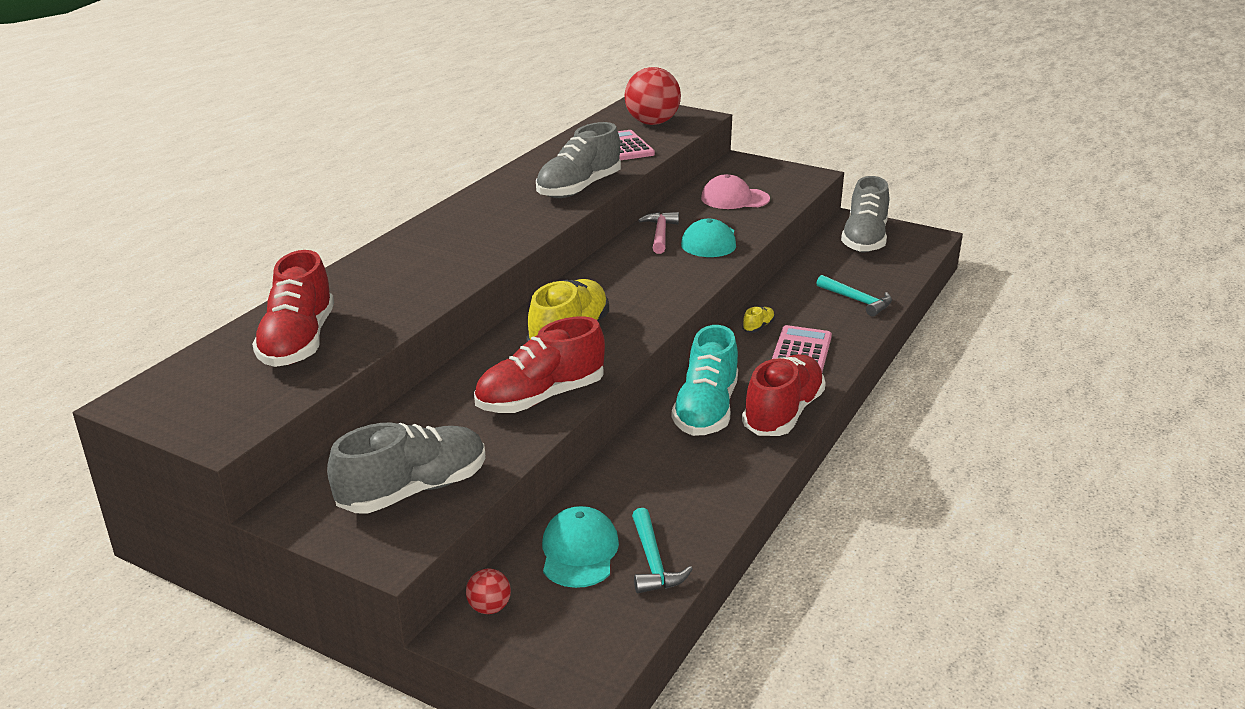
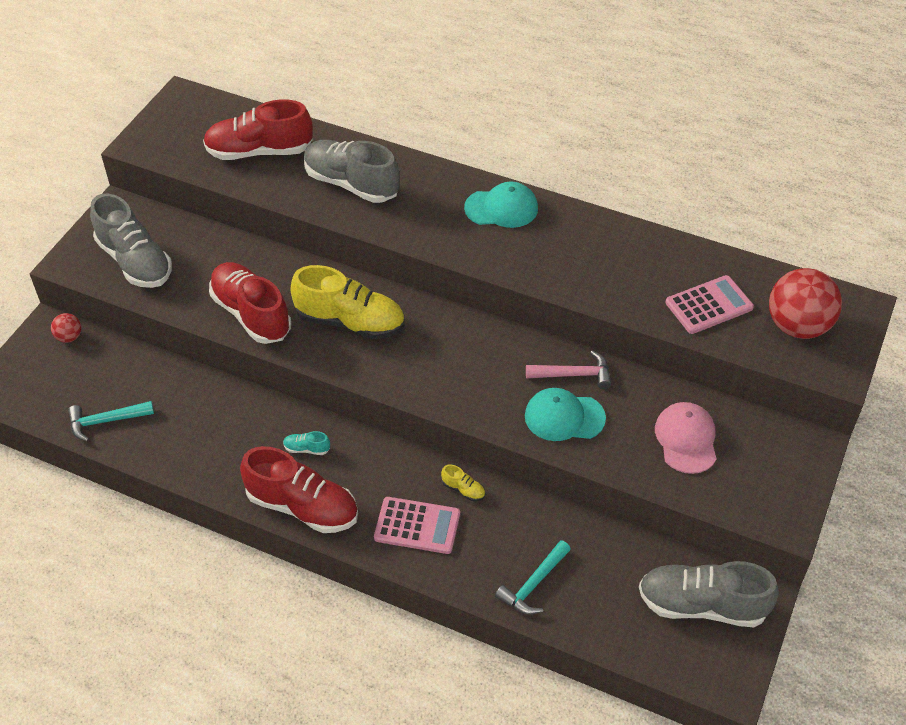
camera: 85 degrees right, 20 degrees up
(579, 188) = (579, 278): grey shoe -> grey shoe (351, 184)
(579, 552) = (121, 378): turquoise cap -> turquoise cap (501, 208)
(706, 410) = (307, 449): turquoise shoe -> turquoise shoe, size x0.40

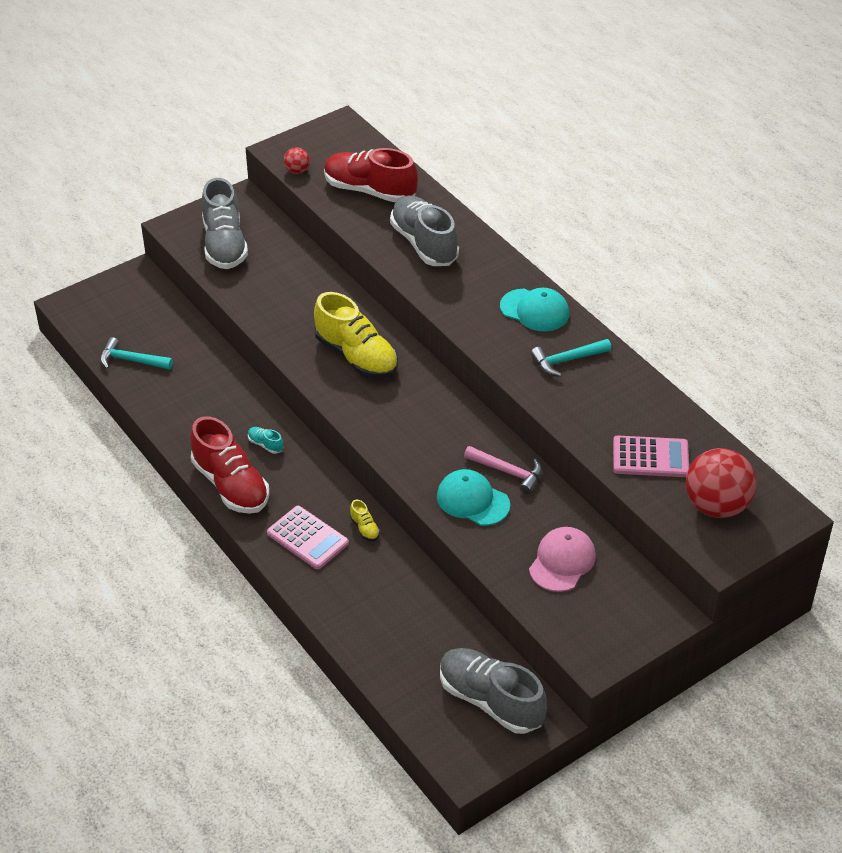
camera: 30 degrees right, 5 degrees down
(69, 337) = (148, 287): red ball -> red ball (297, 171)
(251, 314) = (283, 319): red shoe -> none
(534, 584) = (365, 622): turquoise hammer -> turquoise hammer (567, 360)

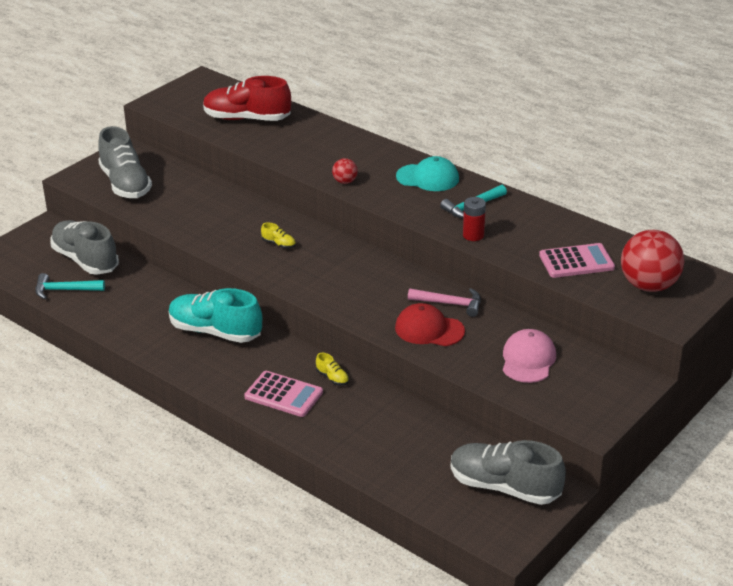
camera: 15 degrees left, 10 degrees down
(231, 485) = (195, 367): red shoe -> none
(265, 445) = (215, 332): turquoise shoe -> turquoise shoe, size x2.50
(297, 171) = (177, 114): red ball -> red ball (345, 182)
(356, 356) = (279, 244): yellow shoe -> yellow shoe, size x0.40
(424, 244) = (311, 147): grey shoe -> grey shoe (85, 260)
(472, 500) = (429, 329): turquoise cap -> red cap
(552, 399) = (473, 235): none -> red battery

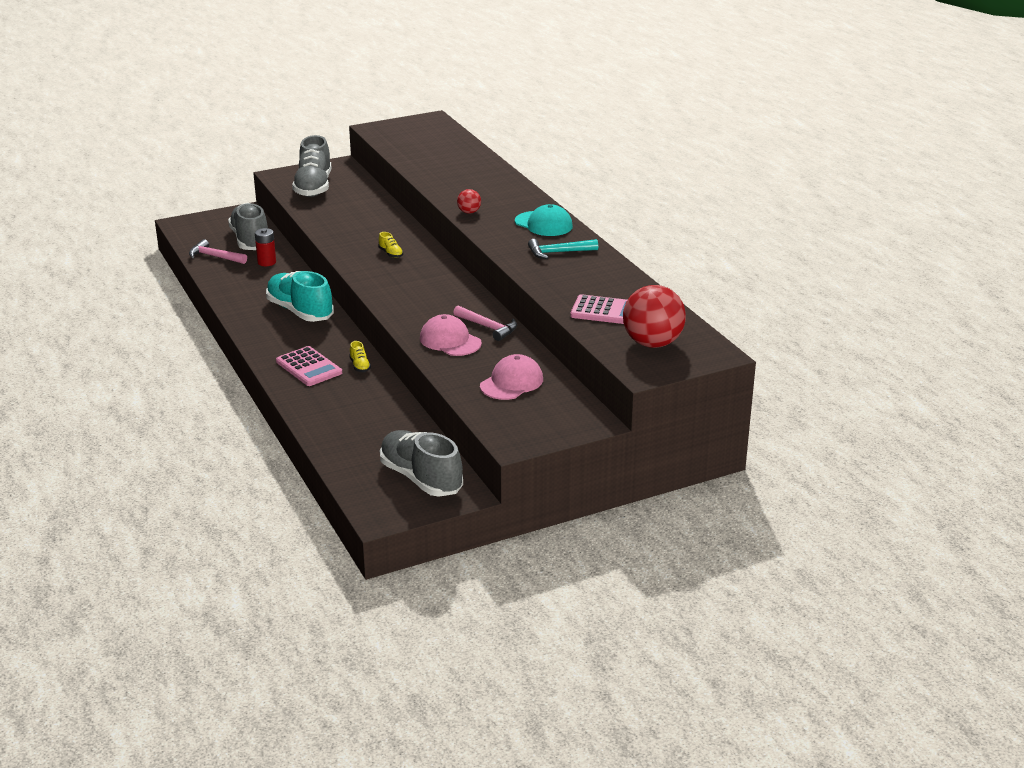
camera: 25 degrees right, 5 degrees down
(65, 290) = (215, 257): turquoise hammer -> pink hammer
(247, 119) = (437, 153): red shoe -> none
(429, 329) = (450, 341): red cap -> pink cap
(473, 235) = (536, 272): red battery -> red battery (266, 262)

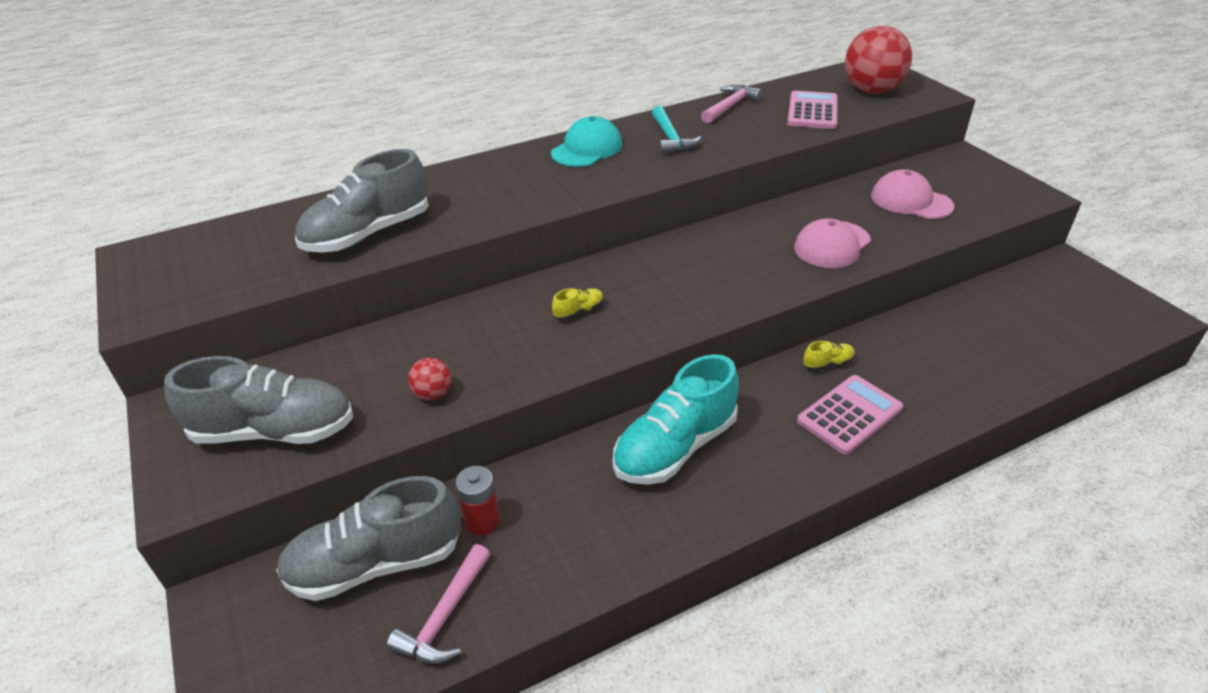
camera: 90 degrees left, 10 degrees up
(421, 478) = (1059, 293): grey shoe -> grey shoe (368, 234)
(469, 212) = (546, 200): red ball -> red ball (433, 394)
(488, 327) = (787, 220): pink hammer -> pink hammer (730, 106)

